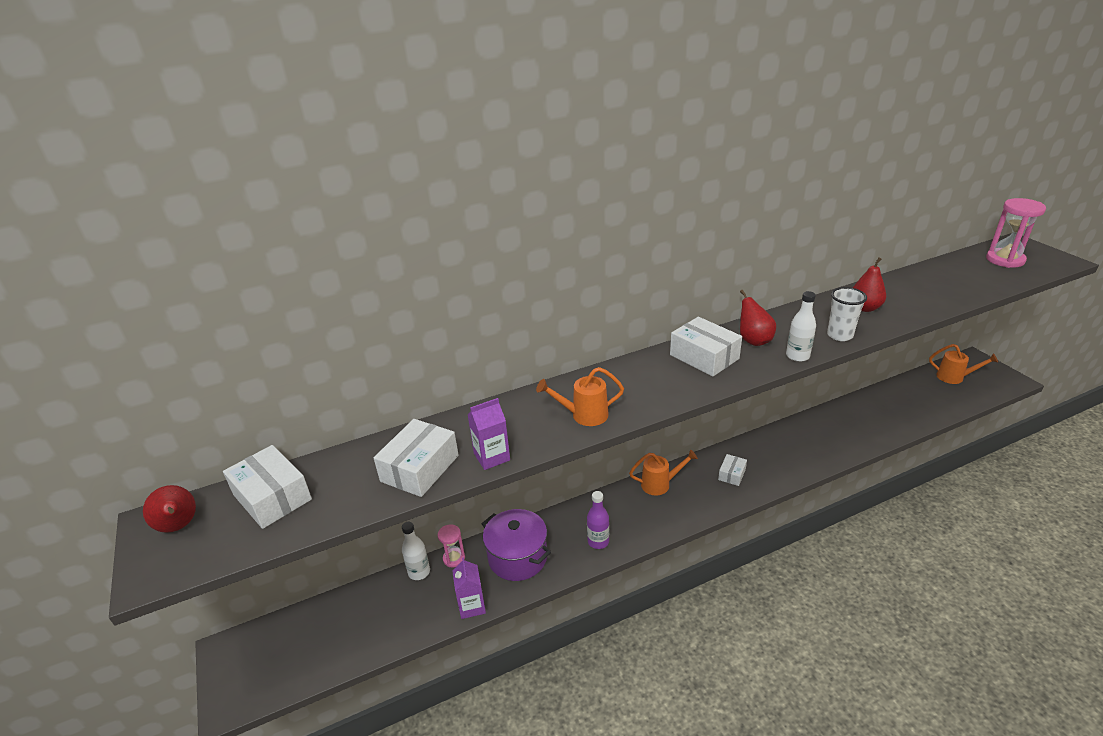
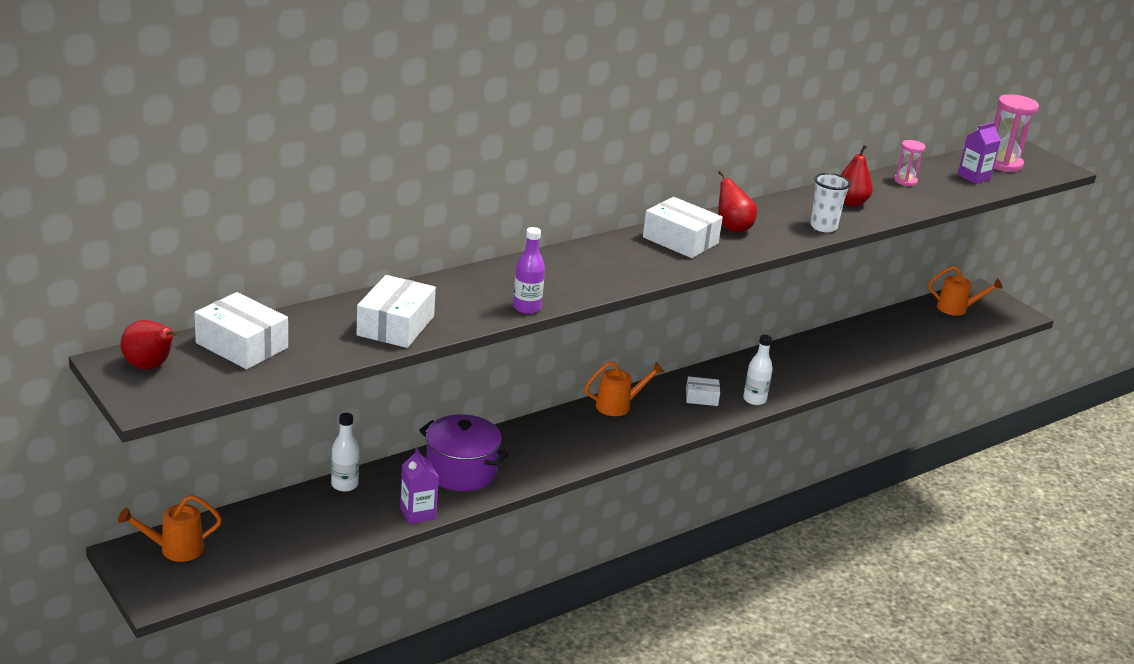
camera: 15 degrees left, 5 degrees down
(454, 558) = (384, 472): pink hourglass -> pink hourglass (905, 181)
(492, 457) = (470, 318): purple carton -> purple carton (974, 177)
(584, 415) = (560, 287): orange watering can -> orange watering can (175, 549)
(598, 541) = (553, 457): purple bottle -> purple bottle (527, 308)
(731, 474) = (701, 397): white box -> white box turned 75 degrees clockwise
(797, 356) = (779, 243): white bottle -> white bottle (754, 399)

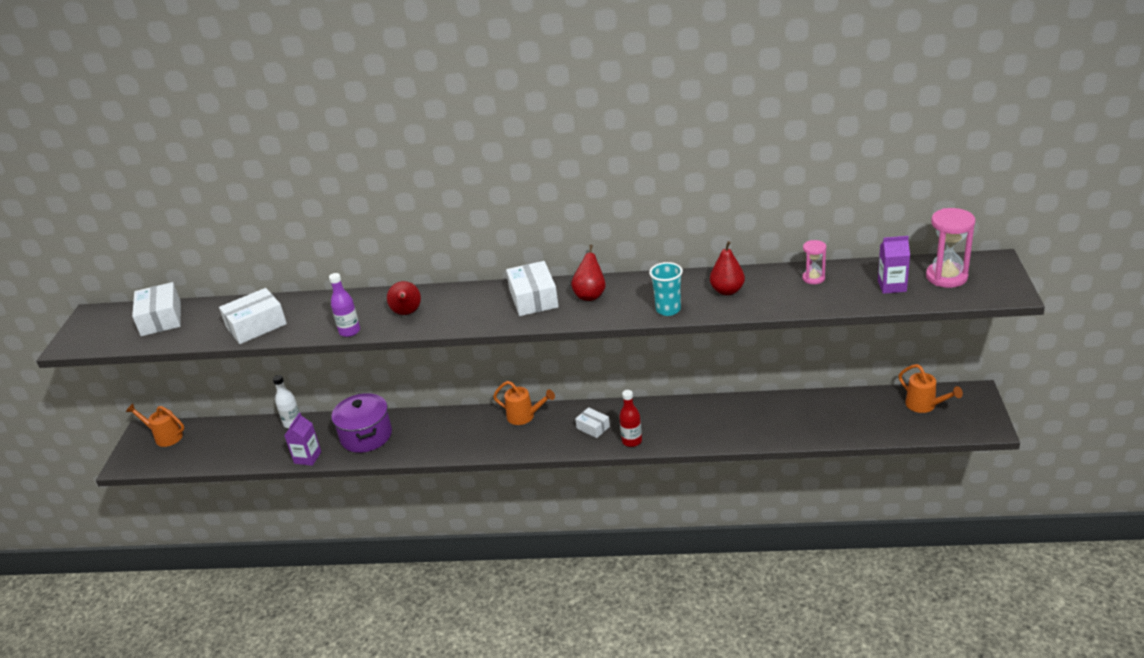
camera: 45 degrees right, 5 degrees up
(150, 366) = (101, 321): red pear -> red pear (407, 313)
(754, 399) = (632, 441): white bottle -> red bottle
(823, 227) = (668, 309): white cup -> turquoise cup

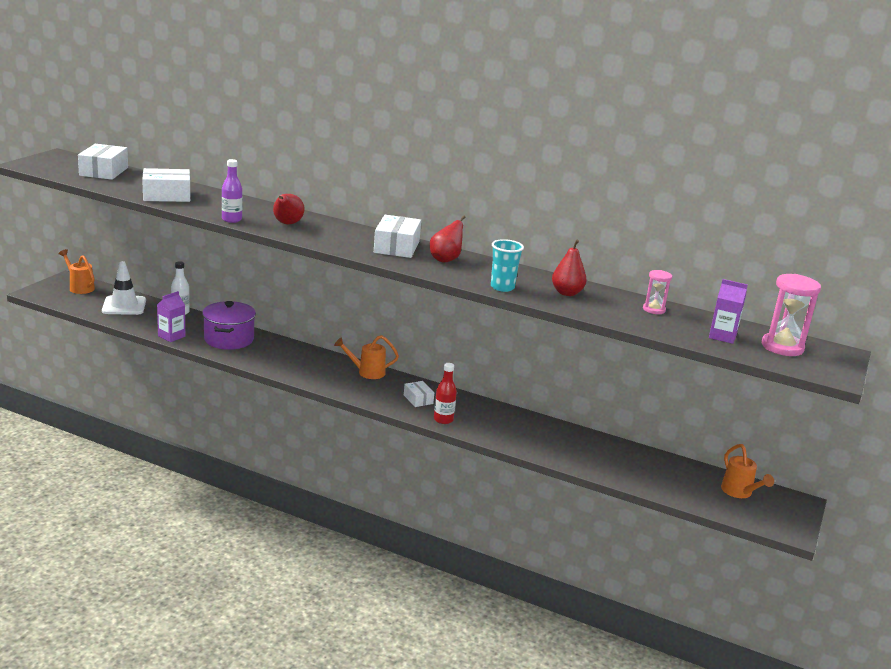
camera: 15 degrees right, 10 degrees down
(230, 440) = (124, 306): none -> white traffic cone
(524, 416) = (367, 372): orange watering can -> orange watering can turned 135 degrees clockwise

